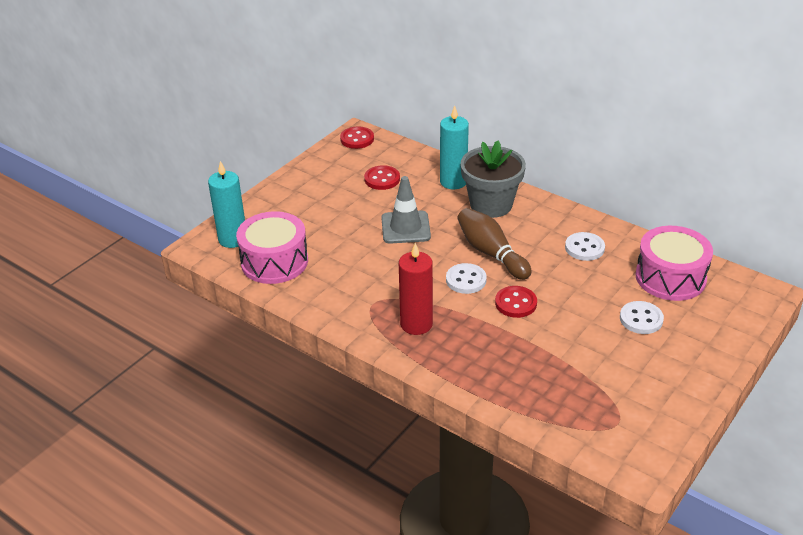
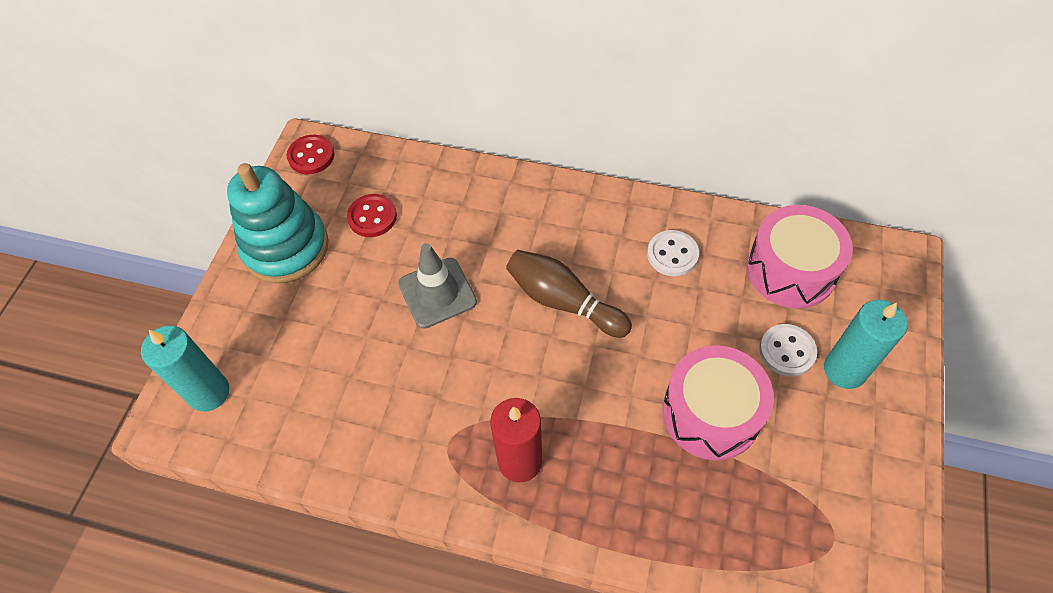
camera: 20 degrees left, 20 degrees up
(274, 262) = (284, 414): pink drum -> pink drum (711, 413)
(317, 181) = (286, 247): none -> turquoise stacking toy
(453, 182) = (466, 193): turquoise candle -> turquoise candle (844, 370)
(466, 280) = (551, 359): white button -> none
(491, 205) = (529, 218): grey flower pot -> none
(515, 303) = (629, 378): red button -> none

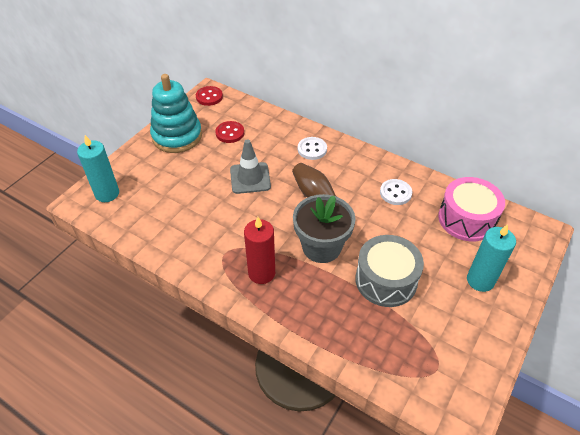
camera: 15 degrees right, 10 degrees down
(595, 385) = (321, 247): none -> grey flower pot
(711, 413) = (386, 280): pink drum -> grey drum
(787, 351) = (447, 261): white button -> white button (312, 149)

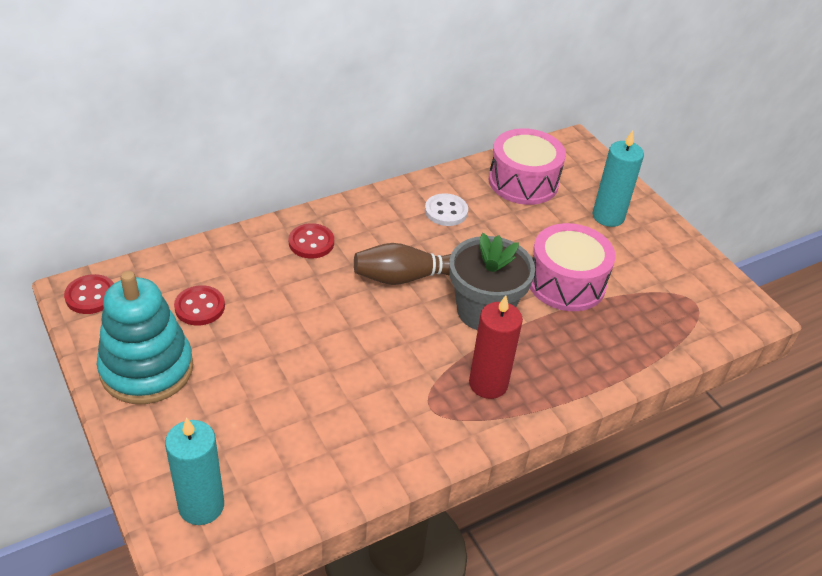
camera: 65 degrees left, 5 degrees down
(250, 178) = (312, 325): grey traffic cone -> none
(312, 149) = (311, 243): white button -> red button
(386, 280) = (566, 282): grey drum -> pink drum

